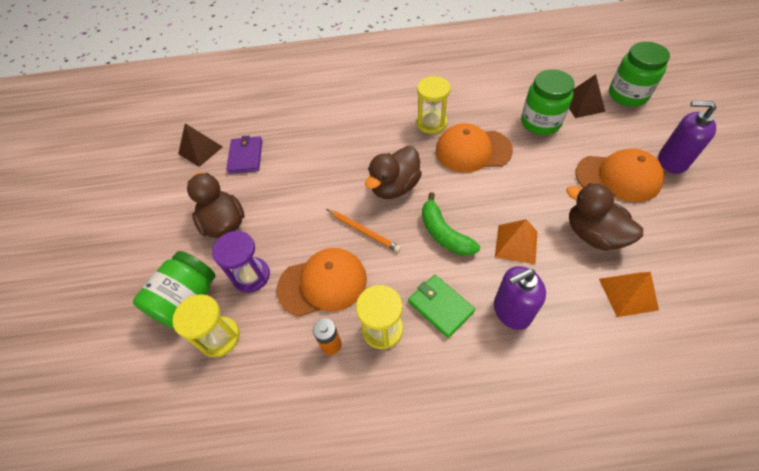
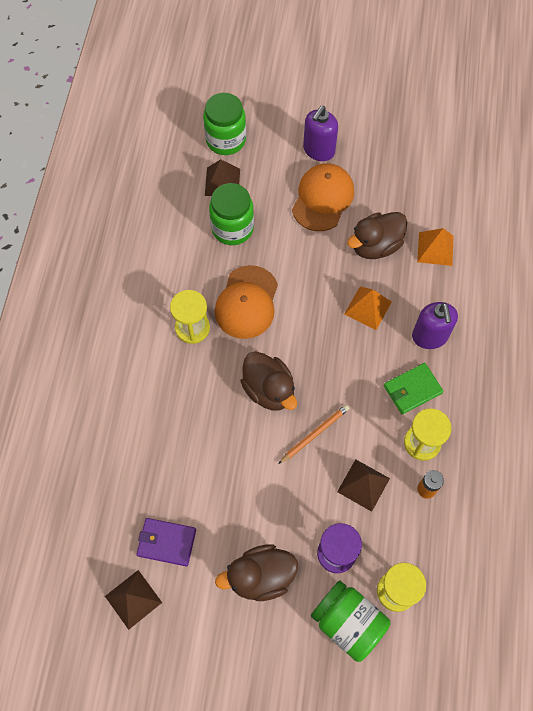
camera: 80 degrees left, 10 degrees up
(323, 283) = (363, 485): orange cap -> brown pyramid
(444, 233) = (339, 362): green banana -> none

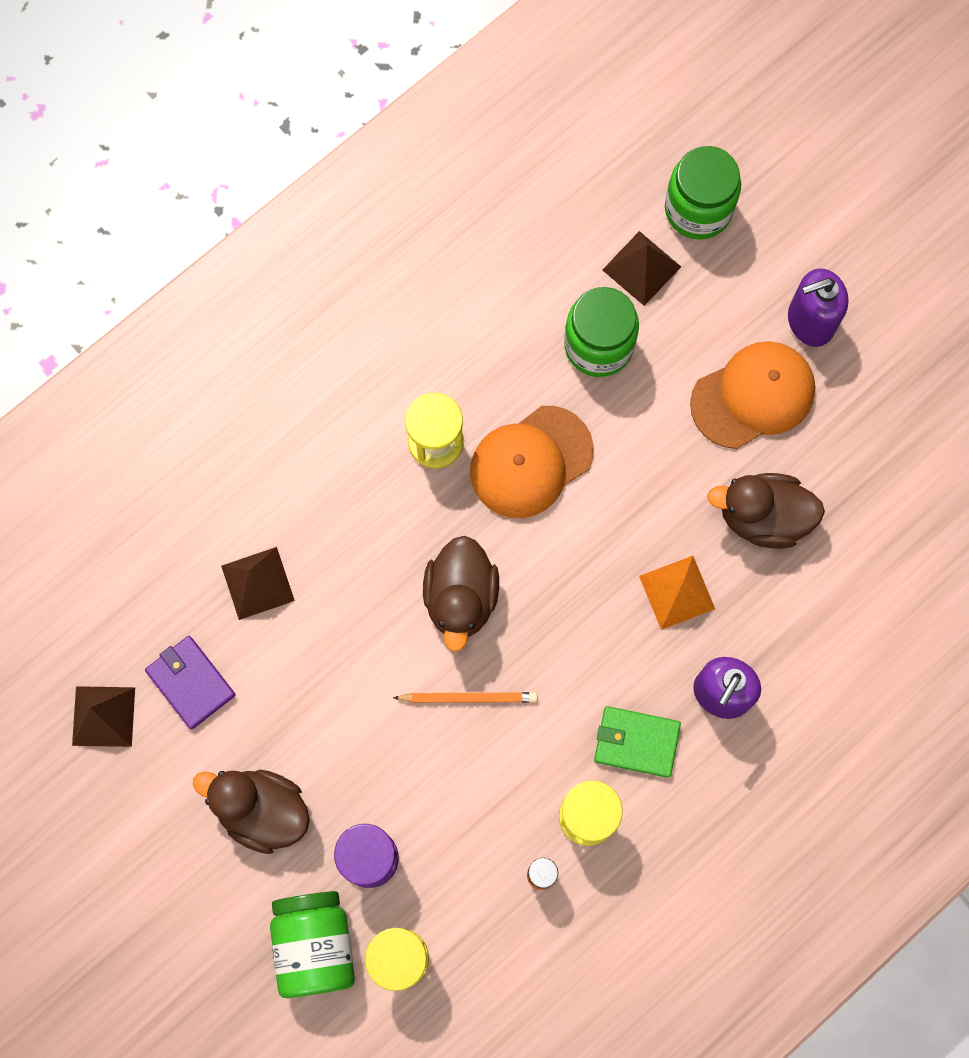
camera: 40 degrees right, 10 degrees up
(363, 485) = (471, 807): brown pyramid -> brown pyramid (258, 583)
(435, 249) = (839, 584): orange pyramid -> none

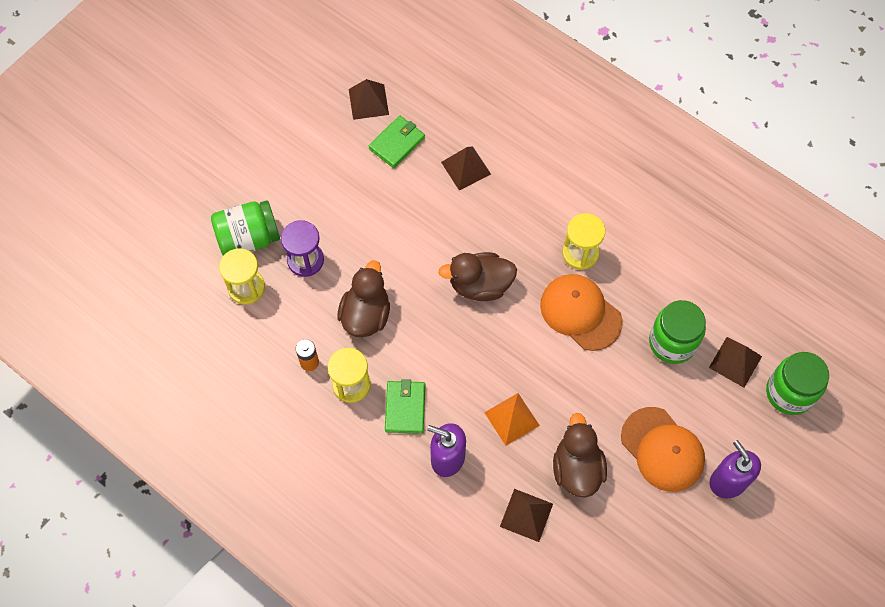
camera: 80 degrees right, 10 degrees down
(191, 683) = (397, 143): purple wallet -> green wallet
(262, 811) = (325, 195): brown duck -> brown duck (366, 315)
(468, 697) = (416, 300): orange pencil -> none
(819, 599) = (526, 515): none -> brown pyramid

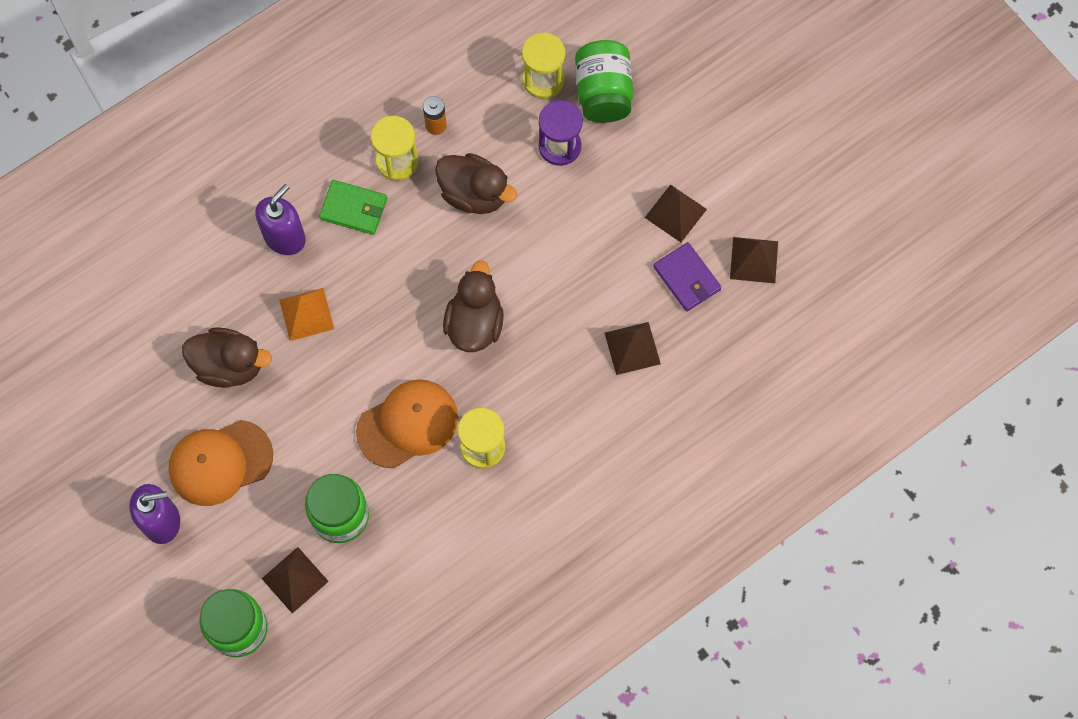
camera: 105 degrees right, 5 degrees up
(397, 143) = (687, 278): green wallet -> purple wallet
(526, 515) = (197, 299): brown pyramid -> brown pyramid (675, 213)

